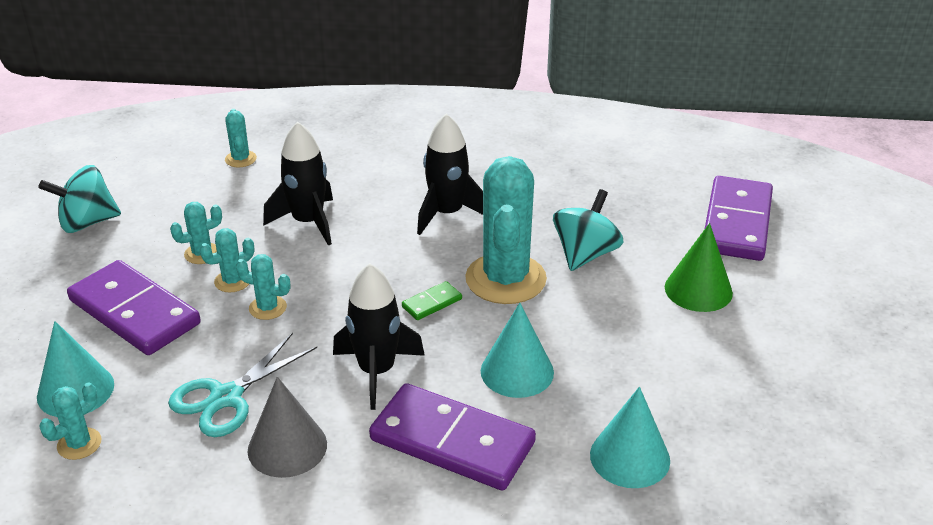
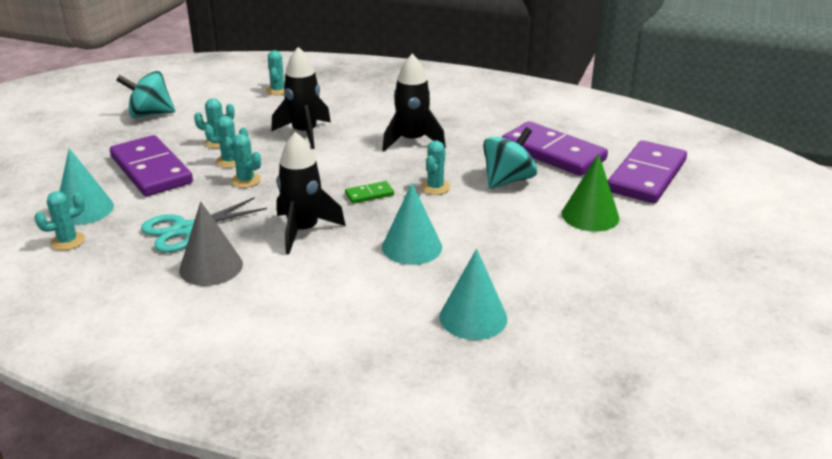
camera: 15 degrees right, 5 degrees down
(452, 442) = (336, 284): purple domino -> purple domino (552, 153)
(505, 279) = (435, 187): turquoise cactus -> turquoise cactus, size x0.45

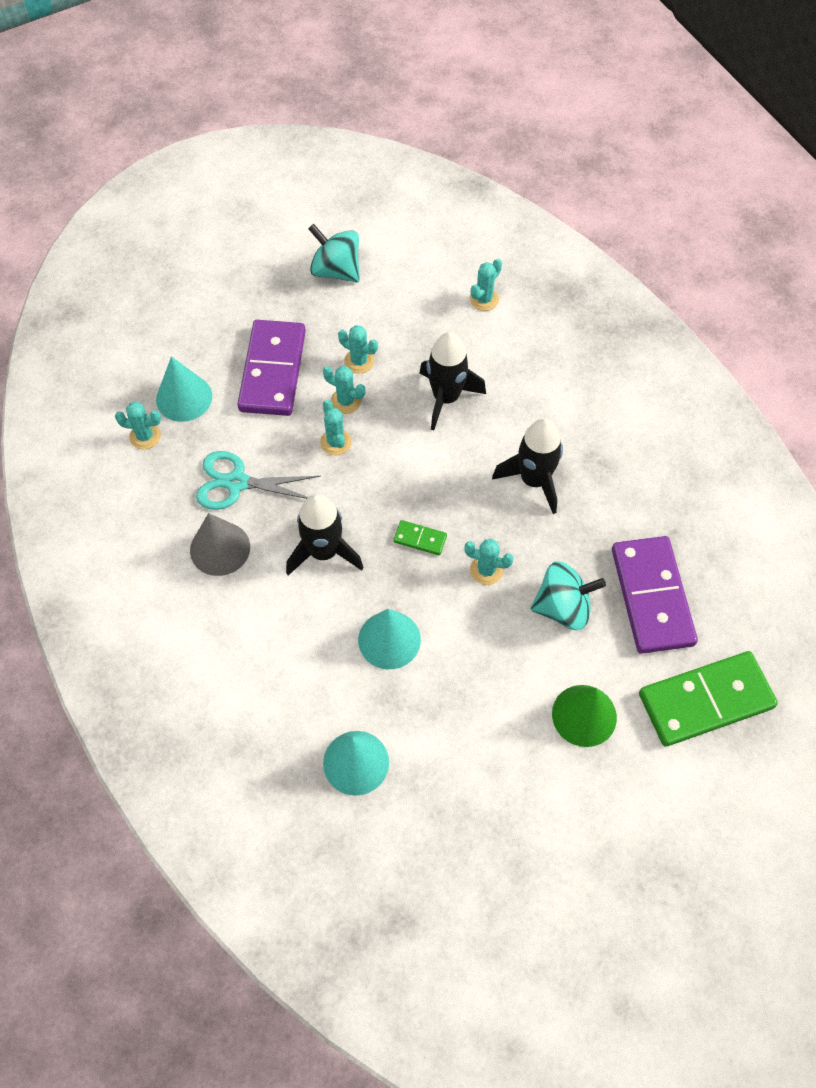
camera: 40 degrees right, 30 degrees up
(435, 187) = (486, 570): turquoise cactus -> turquoise cactus turned 45 degrees clockwise
(647, 176) = (706, 701): purple domino -> green domino

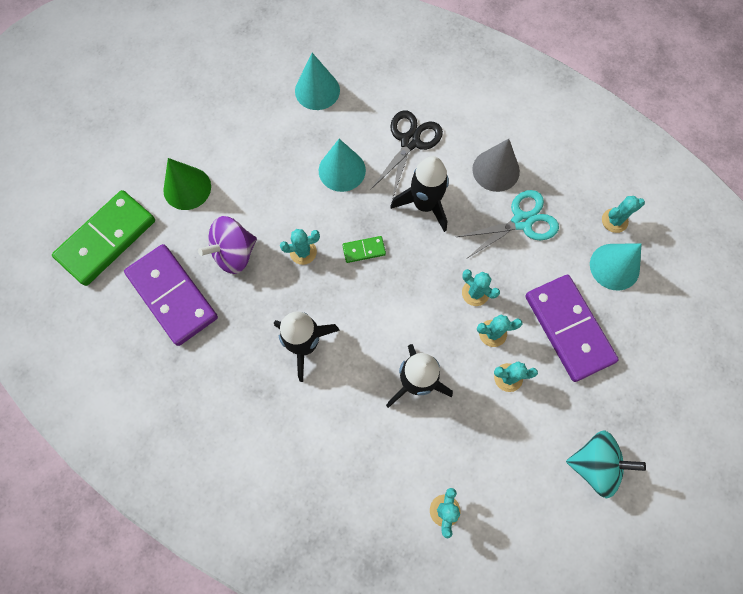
camera: 150 degrees right, 10 degrees up
(289, 632) = (410, 141): none -> black scissors
(563, 607) = (234, 253): turquoise spinning top -> purple spinning top

